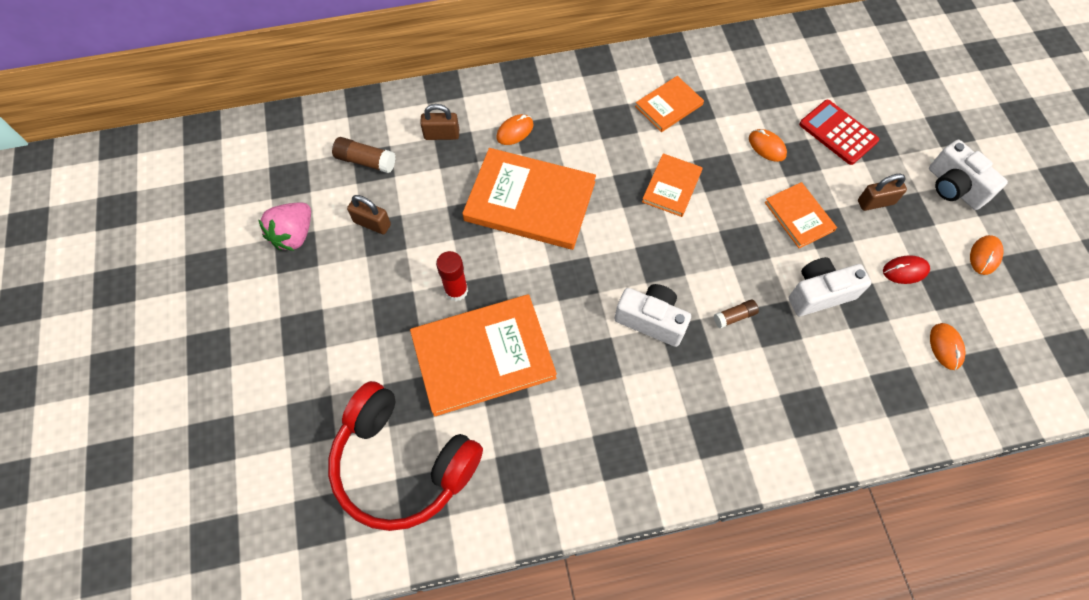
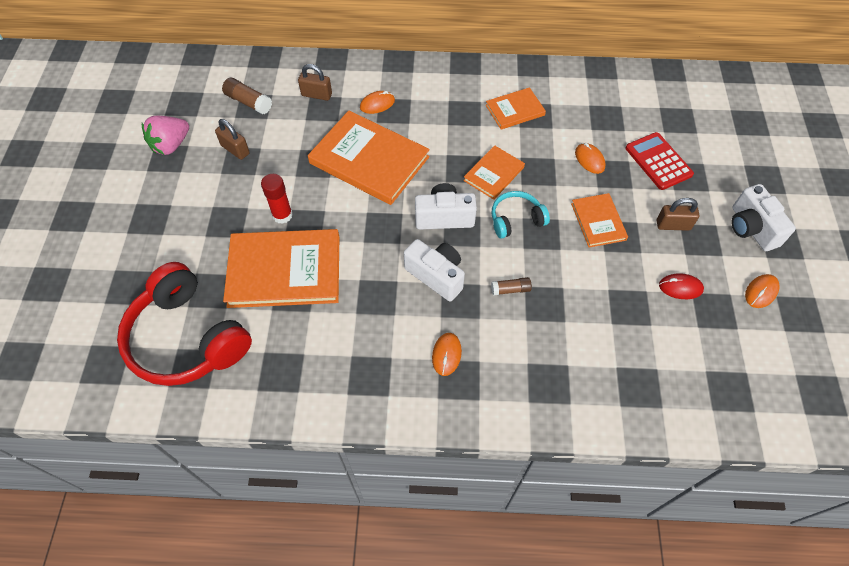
camera: 15 degrees right, 5 degrees down
(713, 234) = (516, 219): none -> turquoise headphones
(819, 294) = (594, 288): white camera -> white camera (444, 217)
(945, 347) = (696, 360): orange mouse -> orange mouse (446, 355)

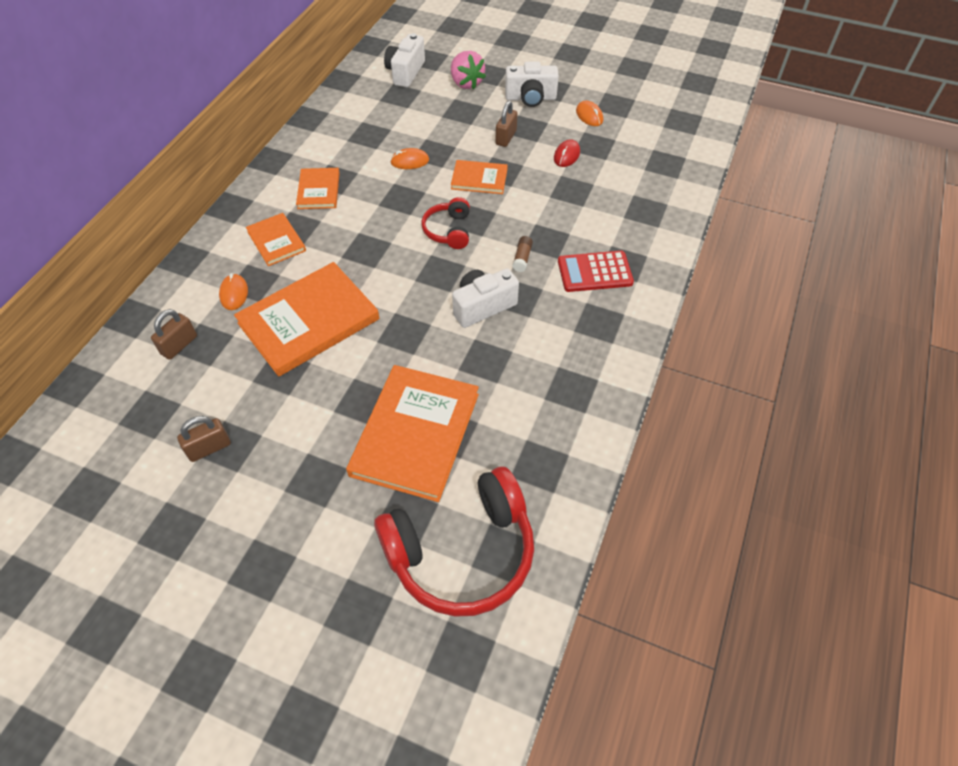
camera: 70 degrees left, 5 degrees down
(171, 145) = (152, 522): pink strawberry -> pink strawberry (466, 83)
(248, 102) = (140, 417): brown glue stick -> none
(282, 215) = (338, 419): red glue stick -> none
(444, 217) = (418, 281): white camera -> white camera (405, 72)
(446, 355) = (571, 323): orange mouse -> none
(494, 174) = (387, 229): orange book -> orange book (276, 241)
(516, 219) = (448, 231): turquoise headphones -> red headphones
(658, 161) = (437, 122): red calculator -> red calculator (594, 272)

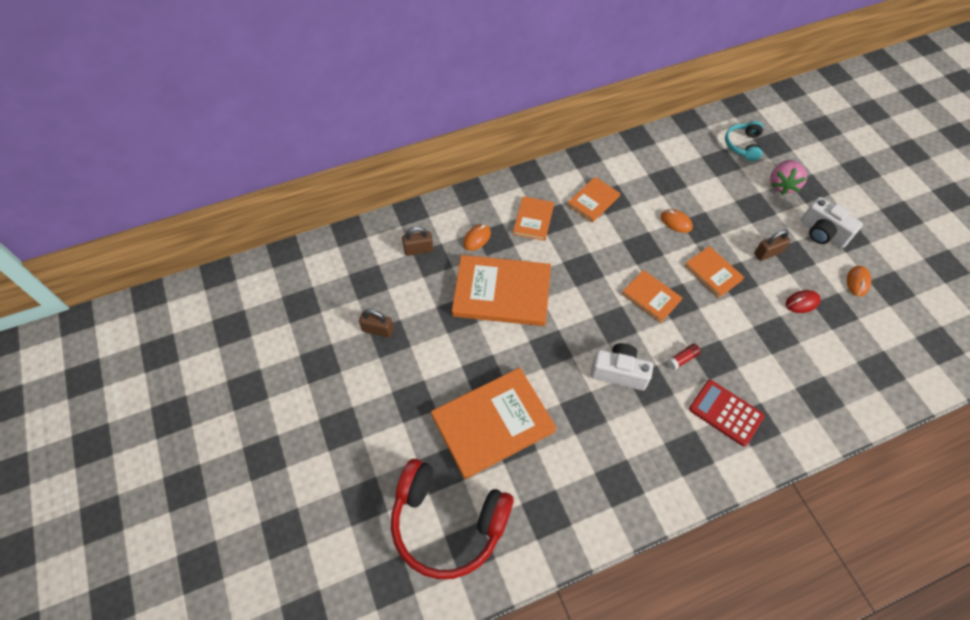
camera: 45 degrees right, 5 degrees up
(405, 72) = (743, 145): white camera -> turquoise headphones
(448, 231) = (651, 297): red headphones -> orange book
(522, 258) = (682, 359): brown glue stick -> red glue stick

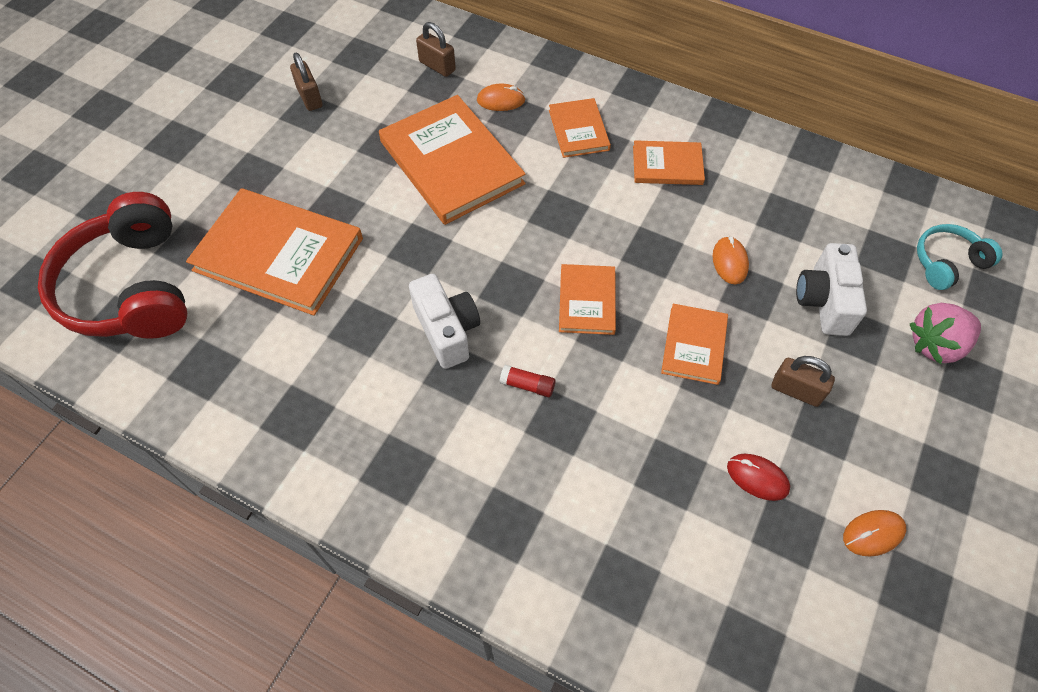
camera: 50 degrees right, 0 degrees up
(533, 219) = (578, 130): orange book -> orange book turned 75 degrees counterclockwise
(725, 413) = (491, 478): red calculator -> none
(822, 233) = (910, 440): white camera -> white camera (824, 301)

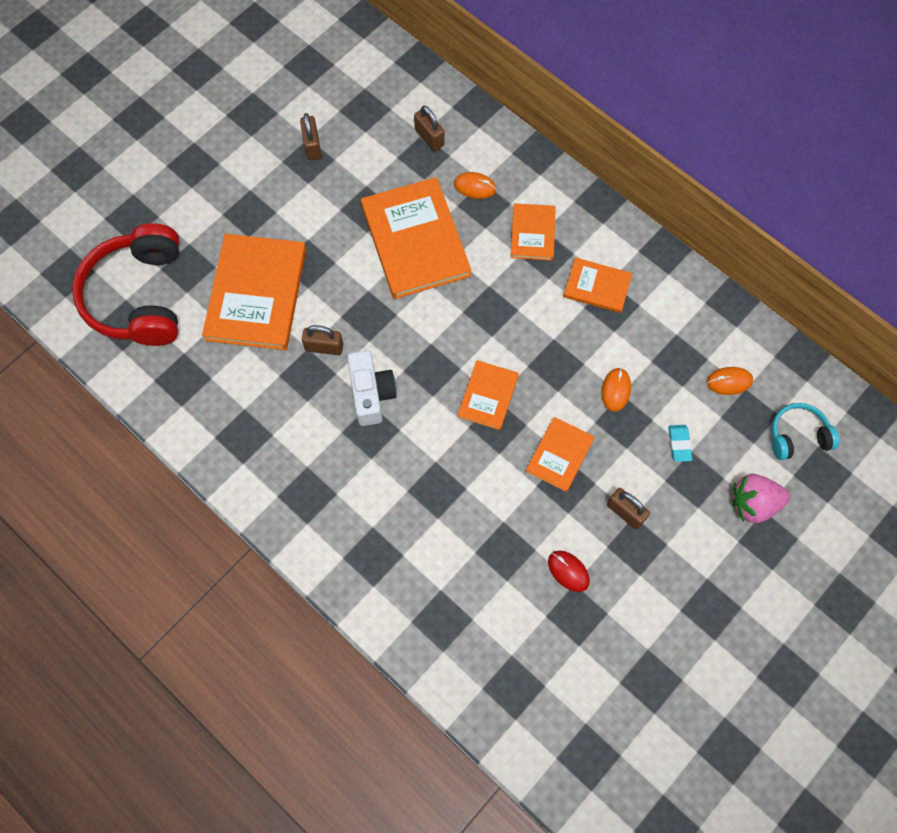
camera: 15 degrees right, 10 degrees up
(279, 254) = (256, 294): orange book -> orange book turned 60 degrees clockwise
(375, 292) = (324, 347): none -> brown padlock
(527, 385) = (420, 455): red glue stick -> none
(824, 301) = (679, 444): white camera -> turquoise eraser
(873, 533) = (637, 634): orange mouse -> orange mouse (729, 381)

